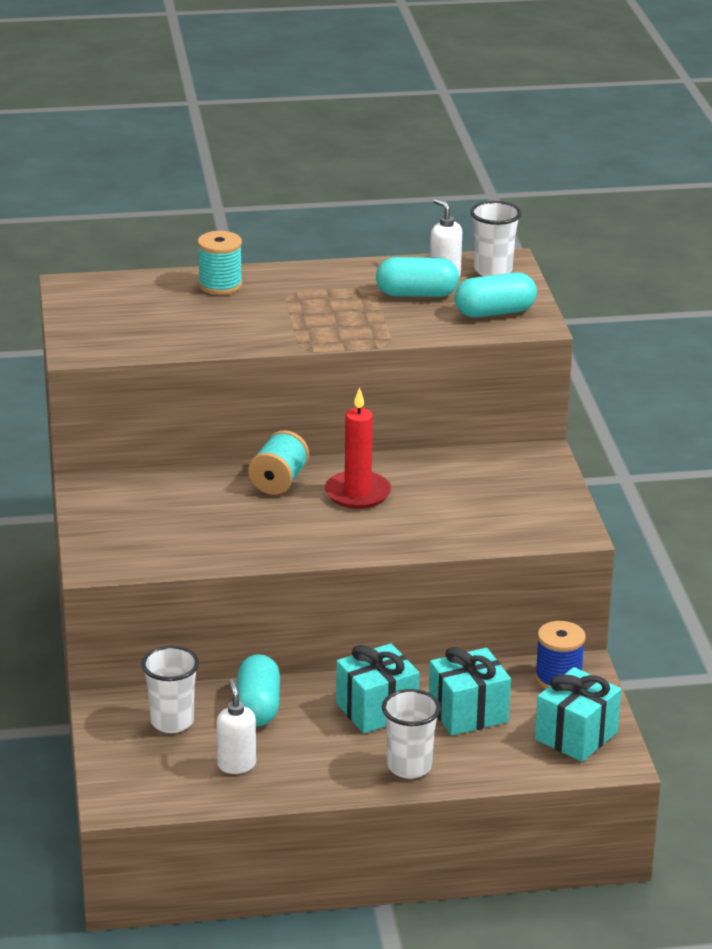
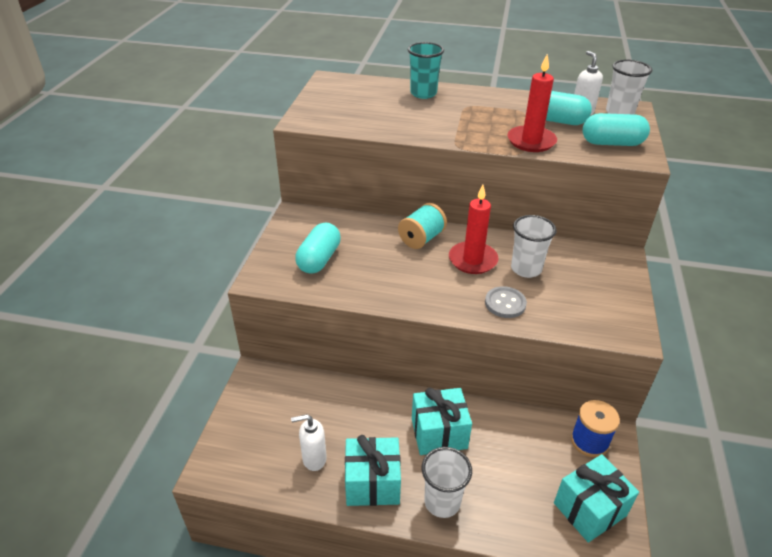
camera: 20 degrees right, 10 degrees up
(172, 722) = (290, 403): white cup -> white cup (526, 269)
(220, 285) = (423, 93): turquoise spool -> turquoise cup
(236, 765) = (314, 459): white soap dispenser -> white soap dispenser turned 105 degrees counterclockwise
(258, 707) = (355, 406): turquoise capsule -> turquoise capsule (319, 259)
(394, 327) = (531, 141): none -> red candle
(418, 531) = (505, 303): none -> grey button
(468, 713) = (507, 457): turquoise gift -> turquoise gift (372, 483)

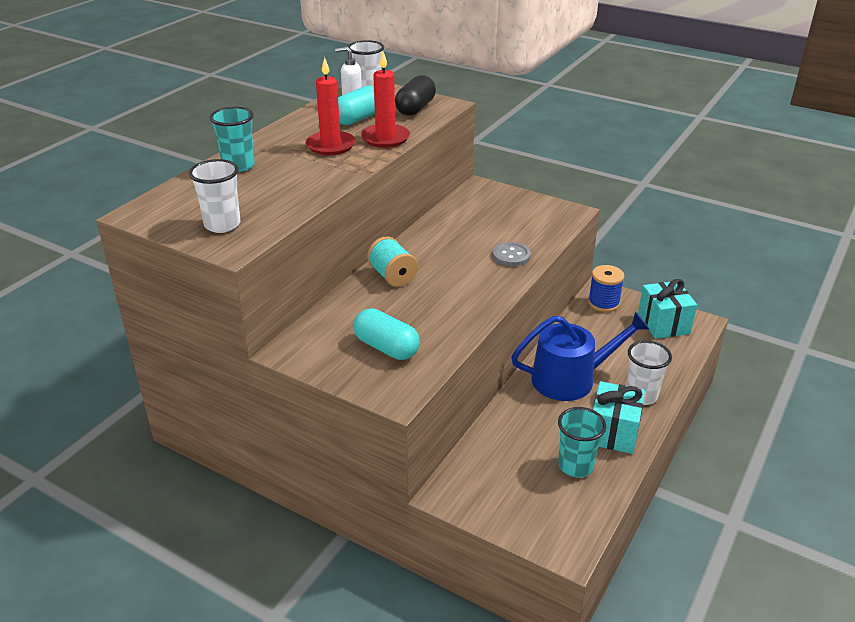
camera: 70 degrees left, 5 degrees down
(314, 459) = (575, 466): white soap dispenser -> turquoise cup
(439, 433) = (571, 379): turquoise gift -> blue watering can
(472, 260) = (443, 256): red candle -> red candle (331, 145)
(526, 269) = (471, 233): white cup -> white cup (222, 225)
(612, 143) = (415, 108): turquoise capsule -> black capsule

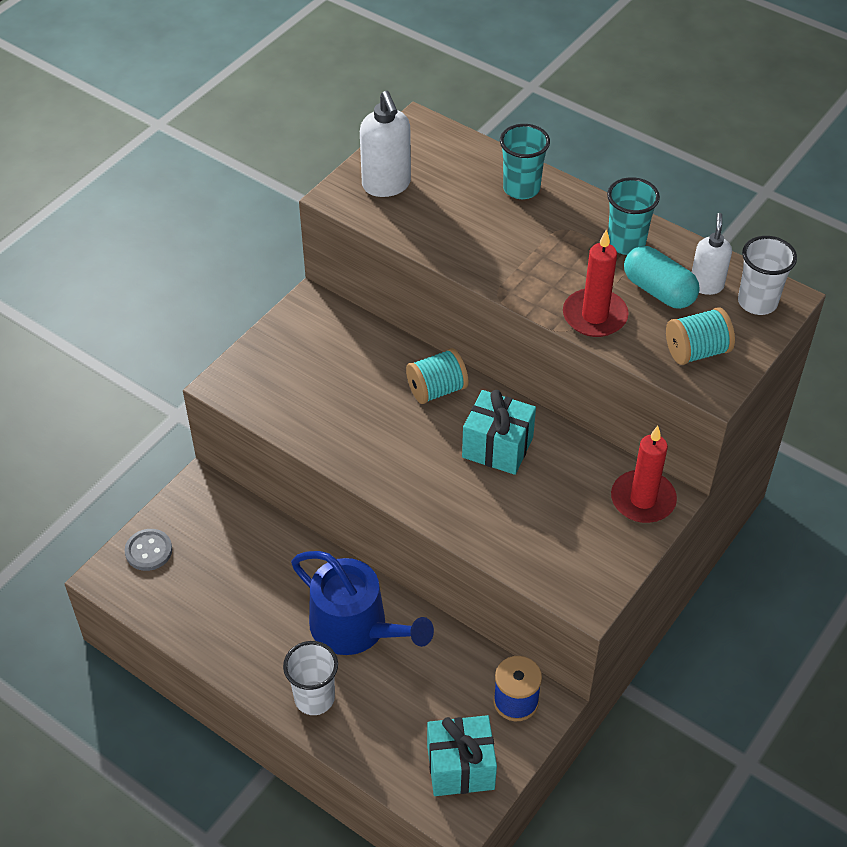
camera: 95 degrees right, 15 degrees up
(222, 225) = (386, 185): white cup -> white soap dispenser
(331, 145) = (573, 264): red candle -> red candle (643, 499)
(386, 348) = (301, 379): turquoise capsule -> none
(415, 108) = (696, 351): black capsule -> turquoise spool
(511, 256) = (472, 511): grey button -> grey button (148, 551)
(571, 379) = (356, 628): blue watering can -> blue watering can turned 45 degrees counterclockwise
(575, 466) = (212, 604): turquoise cup -> turquoise cup (626, 243)
(613, 432) = (256, 652): turquoise gift -> turquoise gift (497, 447)

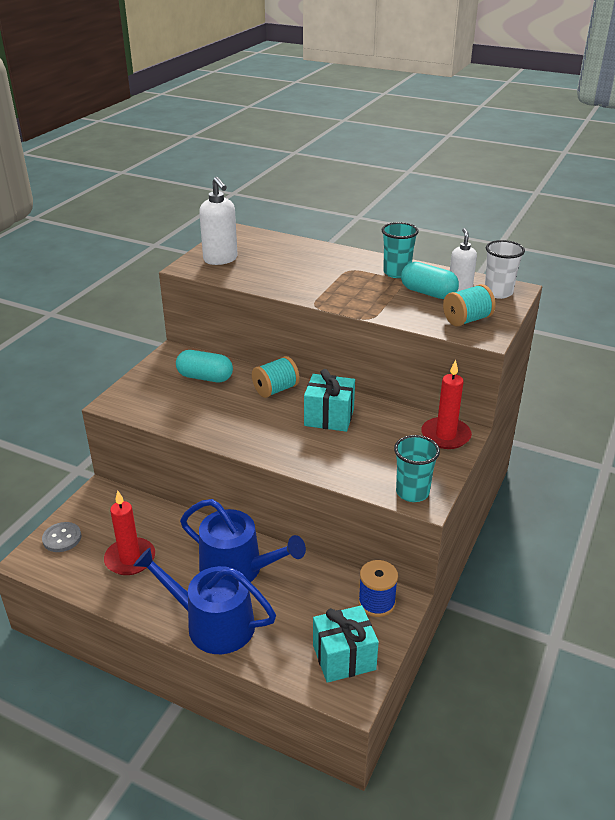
camera: 10 degrees left, 15 degrees down
(314, 698) = (212, 623): white cup -> blue watering can
(347, 355) = (205, 377): none -> turquoise capsule
(521, 188) = (315, 254): turquoise cup -> turquoise cup (412, 492)
(594, 316) = (388, 309): red candle -> red candle (130, 559)

